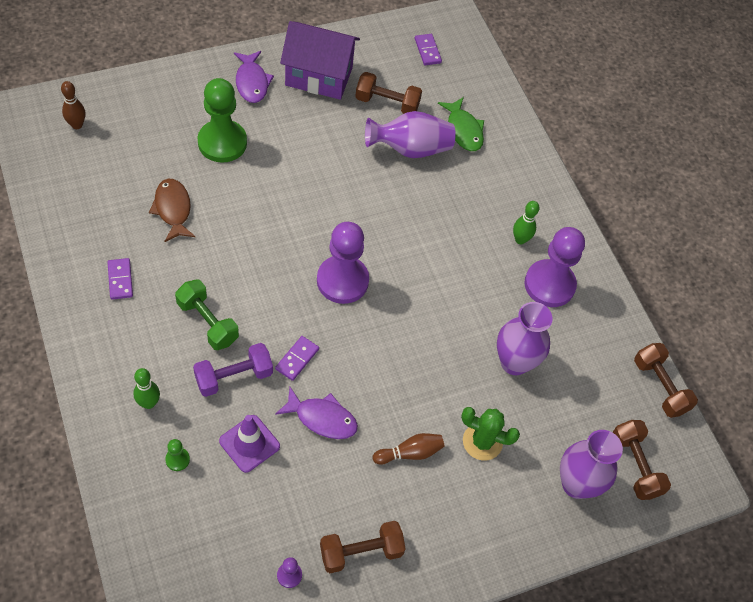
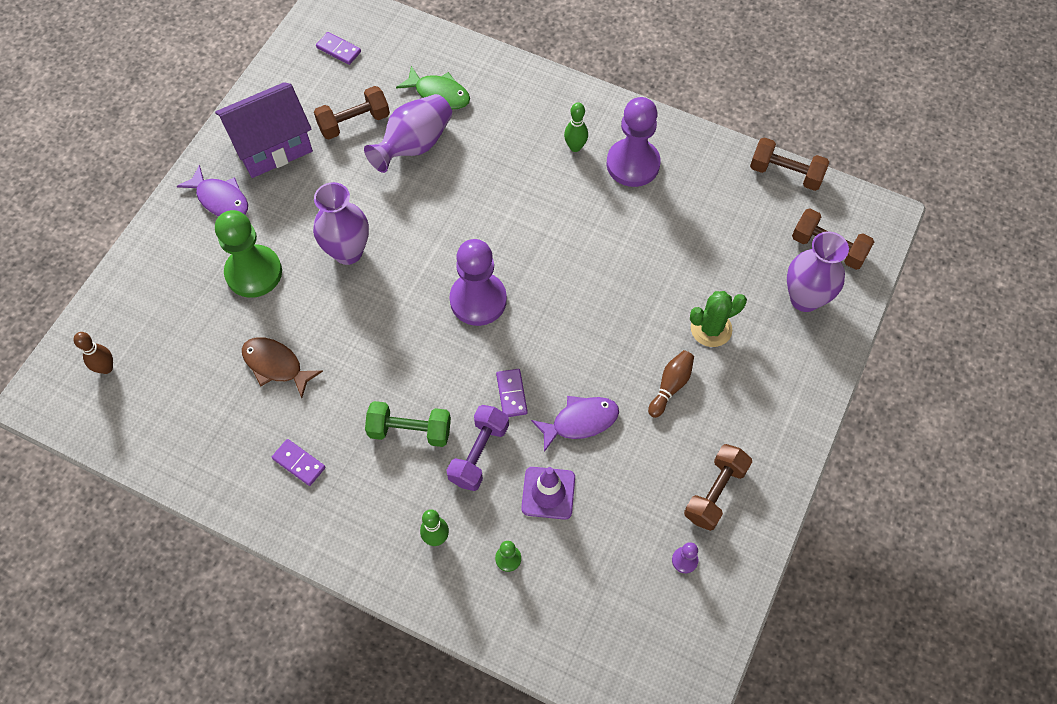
camera: 35 degrees left, 5 degrees up
(514, 362) = (670, 247): purple vase -> purple vase (348, 252)

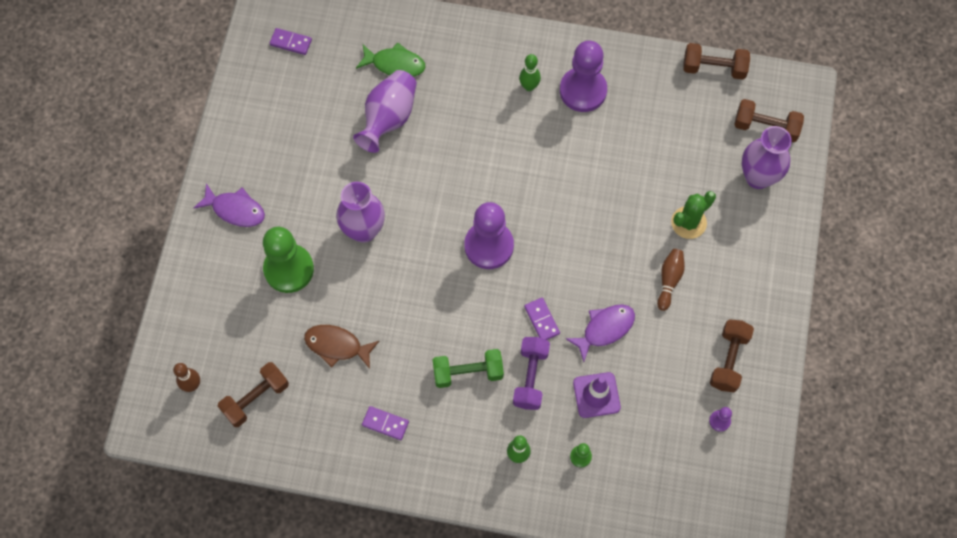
camera: 15 degrees left, 5 degrees up
(272, 146) = (263, 149): purple house -> none
(354, 122) = (328, 109): brown dumbbell -> brown dumbbell (256, 398)

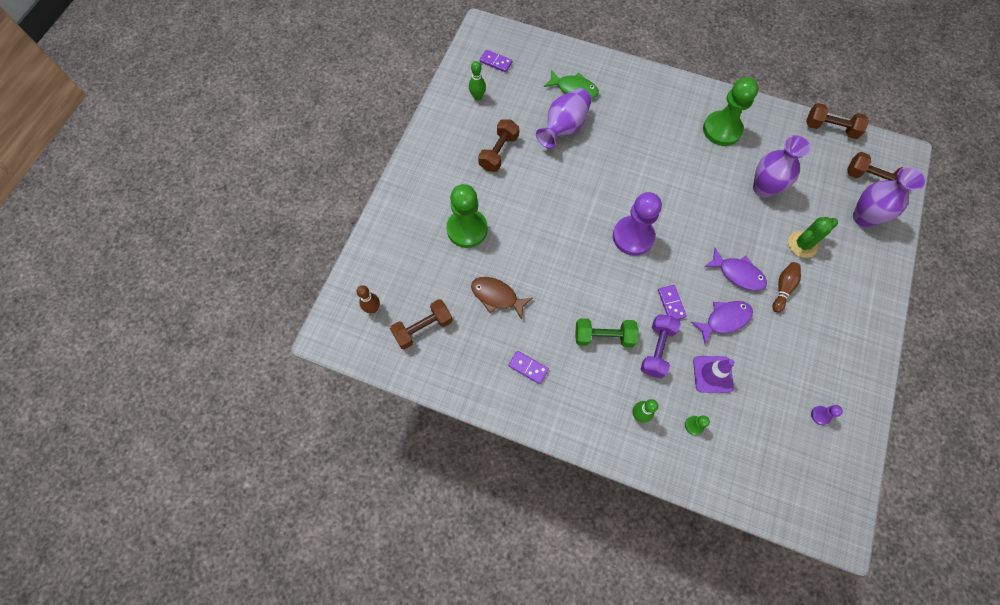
camera: 10 degrees right, 0 degrees up
(235, 210) = (432, 177): purple fish -> purple fish (738, 274)
(363, 230) = (532, 208): purple vase -> purple vase (763, 188)
(529, 86) = (678, 120): green bowling pin -> green bowling pin (477, 97)
(583, 90) = (722, 129): purple pawn -> green pawn
(729, 360) = (831, 364): brown dumbbell -> brown dumbbell (499, 152)

